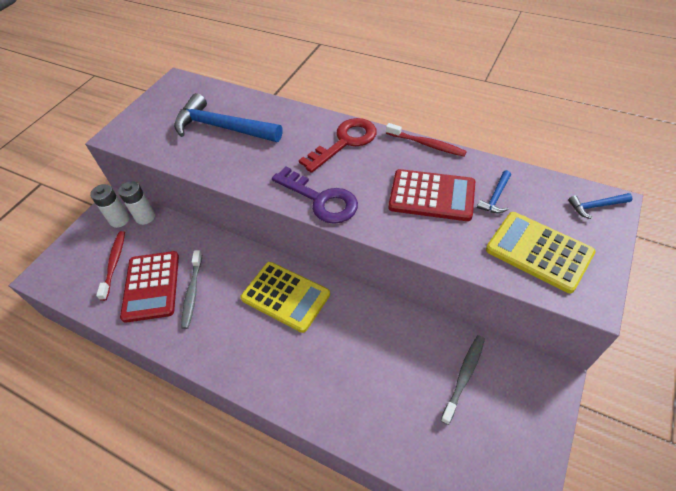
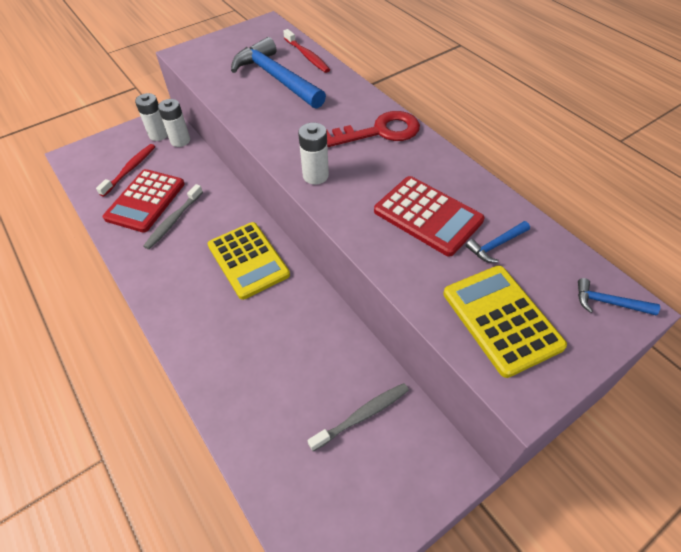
camera: 25 degrees right, 0 degrees up
(321, 199) = (315, 176): purple key -> white battery
(427, 144) = (462, 164): red toothbrush -> red toothbrush (307, 56)

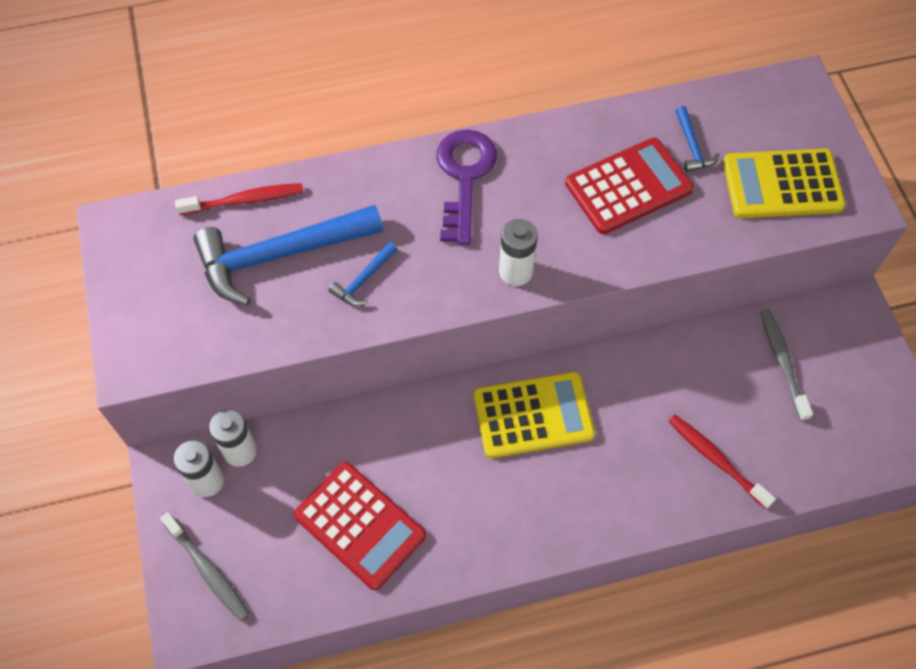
camera: 70 degrees left, 10 degrees up
(130, 169) = (274, 538): red toothbrush -> red toothbrush (716, 459)
(173, 221) = (420, 493): grey toothbrush -> grey toothbrush (208, 570)
(379, 132) = (464, 177): red key -> purple key
(608, 302) = (789, 97): blue hammer -> blue hammer (363, 280)

